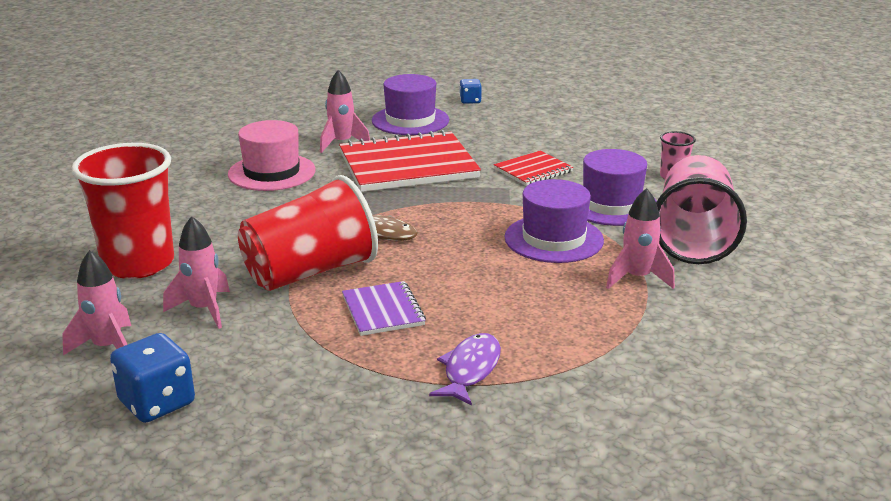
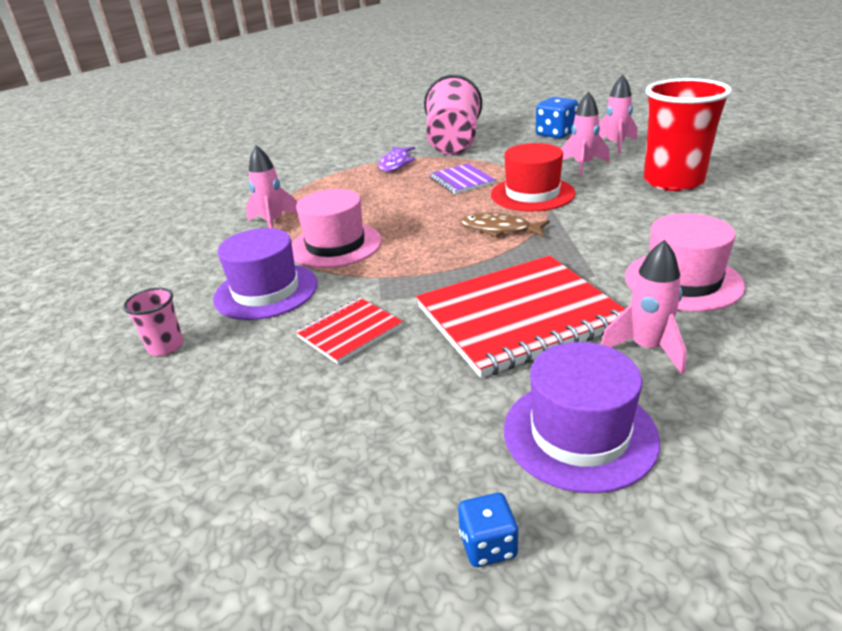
camera: 175 degrees right, 5 degrees up
(310, 272) = (532, 194): red cup -> red hat
(553, 239) = (335, 245): purple hat -> pink hat
(693, 238) = (203, 263): pink cup -> pink cup (453, 143)

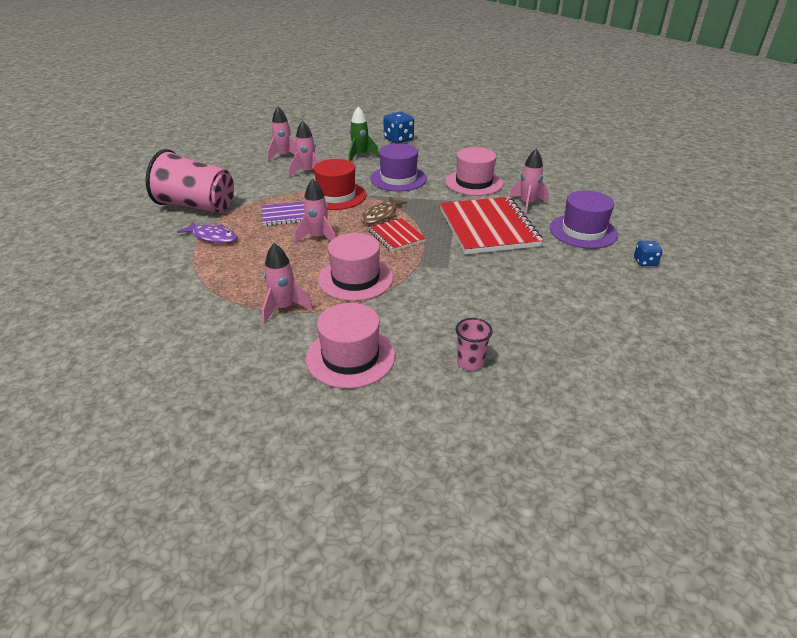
camera: 80 degrees left, 5 degrees up
(189, 272) = (350, 357): none -> pink hat
(266, 291) = (410, 314): purple hat -> purple hat (398, 179)
(349, 332) = (482, 281): red notebook -> red notebook (396, 236)
(418, 207) = (318, 238): none -> pink rocket
(555, 134) = (235, 168): blue dice -> blue dice (398, 139)
(673, 181) = (360, 156): red cup -> green rocket

